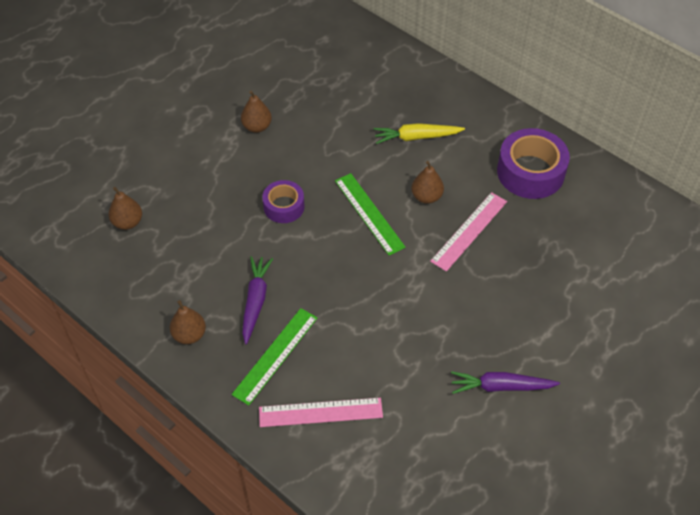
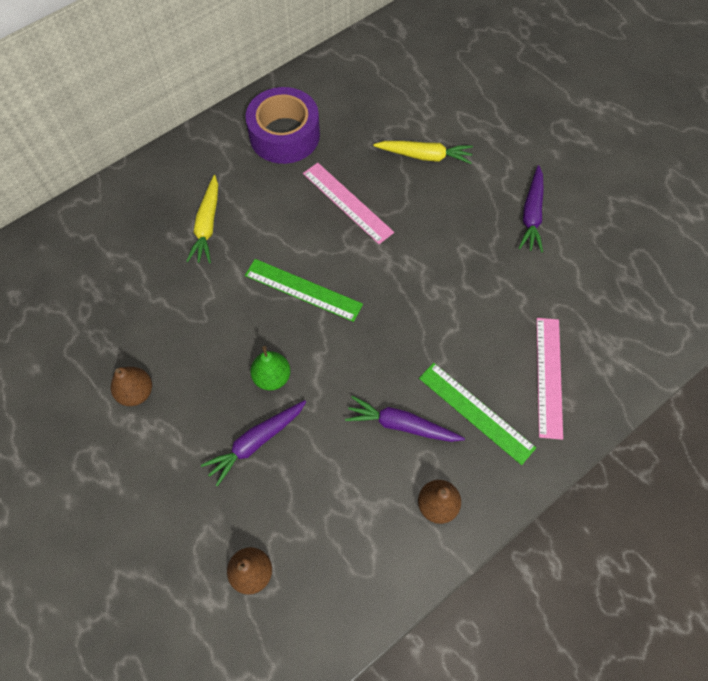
camera: 80 degrees left, 10 degrees up
(227, 206) = (256, 442): none -> purple carrot
(284, 206) = (272, 377): purple tape -> green pear
(369, 213) = (303, 290): green ruler -> green ruler turned 45 degrees clockwise
(426, 197) = (293, 231): brown pear -> none
(544, 285) = (424, 156): none -> yellow carrot

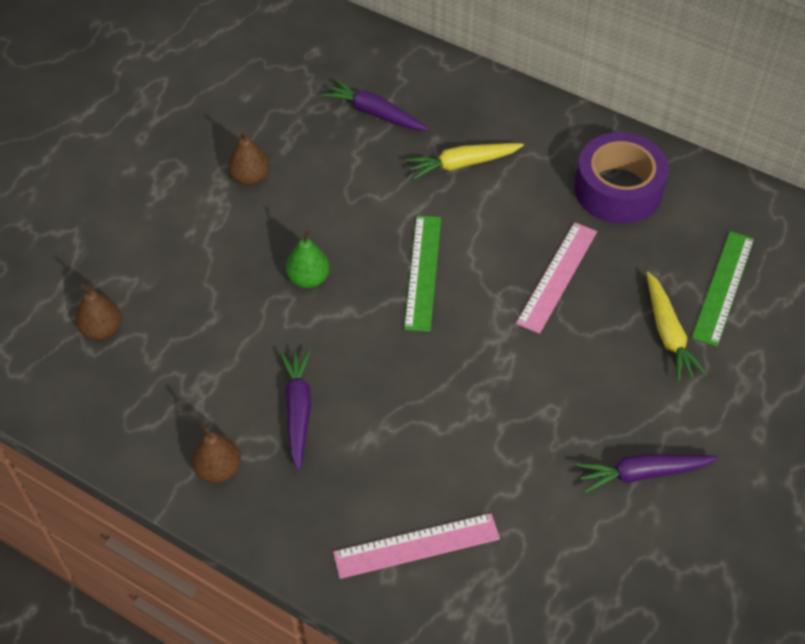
camera: 70 degrees right, 10 degrees down
(256, 442) = (233, 289): purple carrot -> purple carrot (375, 113)
(476, 412) = (340, 479): green ruler -> green ruler (723, 287)

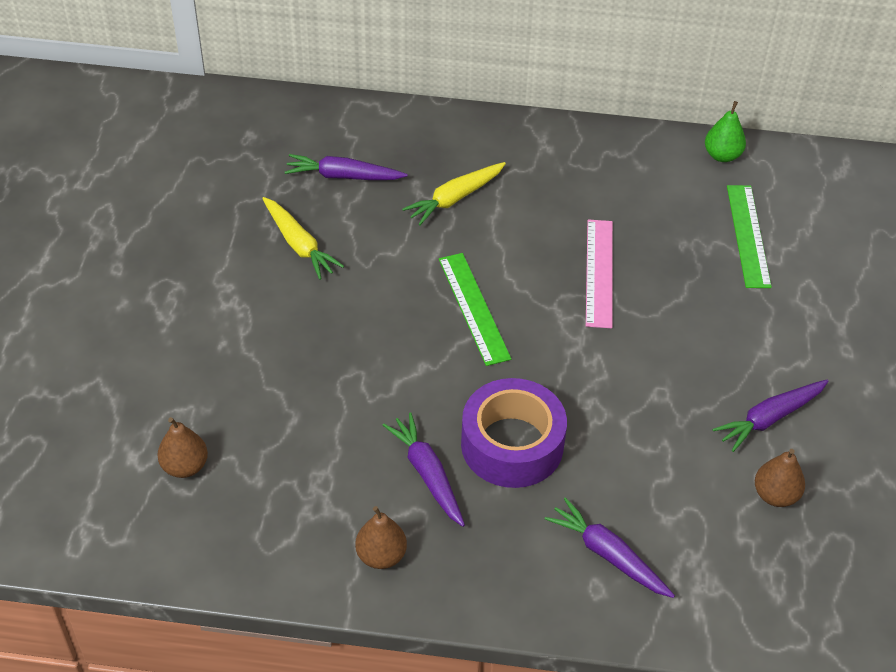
camera: 25 degrees left, 5 degrees down
(250, 178) = (254, 273): brown pear -> brown pear (775, 495)
(308, 279) = (367, 349): green pear -> green pear (722, 155)
(416, 546) = (608, 555): pink ruler -> purple carrot
(618, 189) = (610, 179): purple tape -> purple tape (512, 444)
(668, 333) = (723, 291): yellow carrot -> yellow carrot (299, 244)

